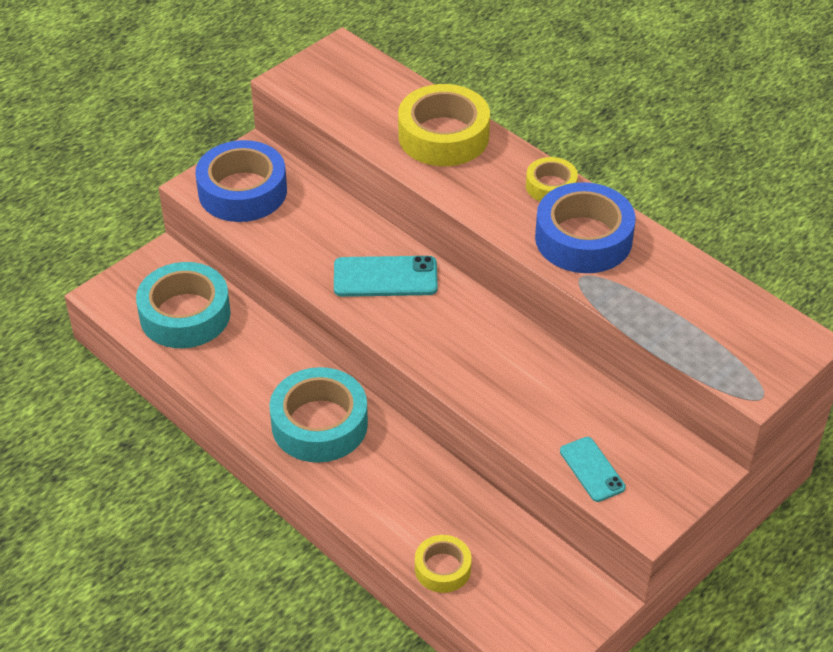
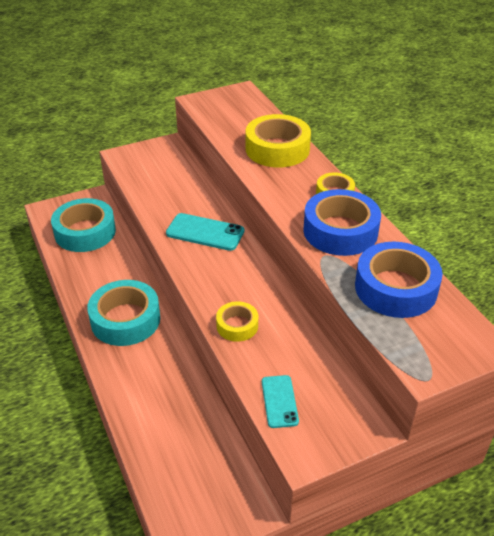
camera: 20 degrees right, 5 degrees down
(242, 191) = (147, 163): blue tape -> blue tape (395, 288)
(442, 568) = (150, 445): yellow tape -> yellow tape (237, 325)

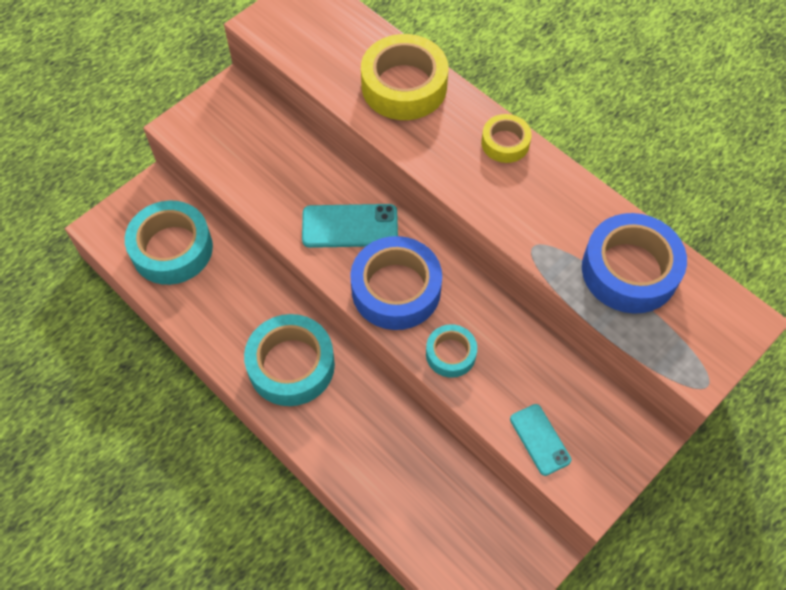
camera: 20 degrees left, 20 degrees up
(237, 325) = (450, 354): yellow tape -> turquoise tape
(340, 231) = (536, 202): blue tape -> blue tape (396, 289)

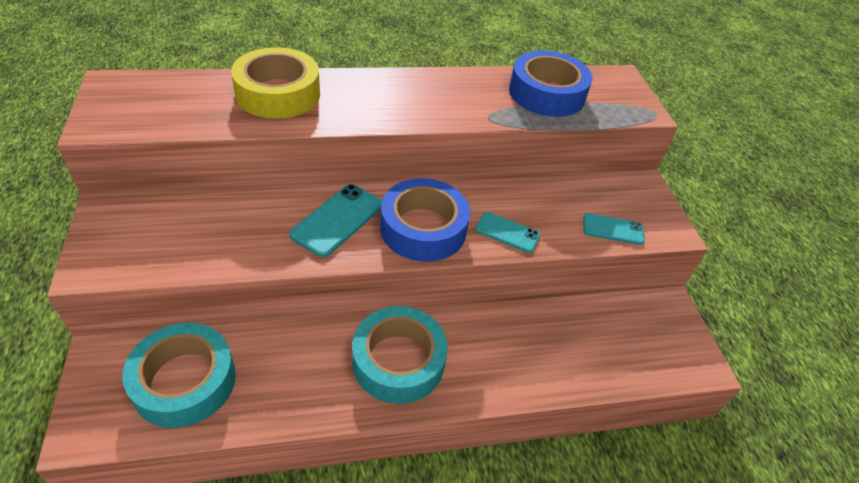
camera: 60 degrees left, 15 degrees down
(450, 354) = (507, 232): turquoise tape -> turquoise phone
(505, 143) = (389, 82): yellow tape -> none

